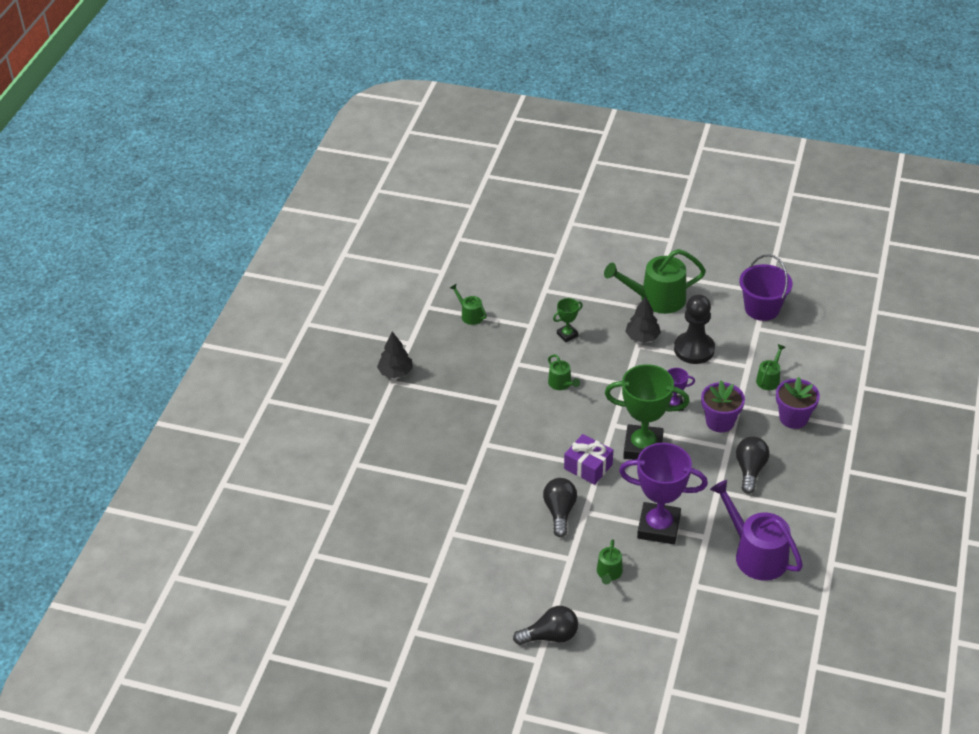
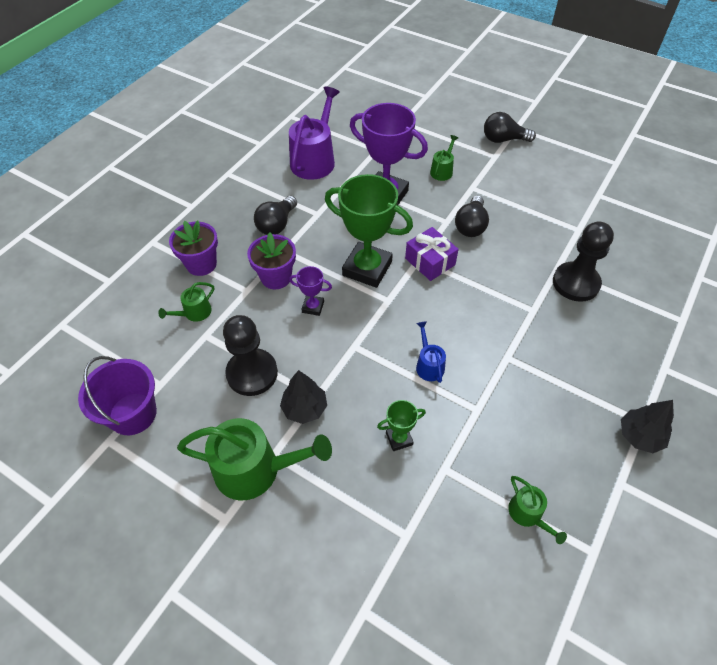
camera: 165 degrees left, 10 degrees up
(450, 476) = (576, 283): none -> black pawn
(561, 384) = (429, 365): green watering can -> blue watering can
(756, 554) = (315, 160): purple watering can -> purple watering can turned 135 degrees counterclockwise

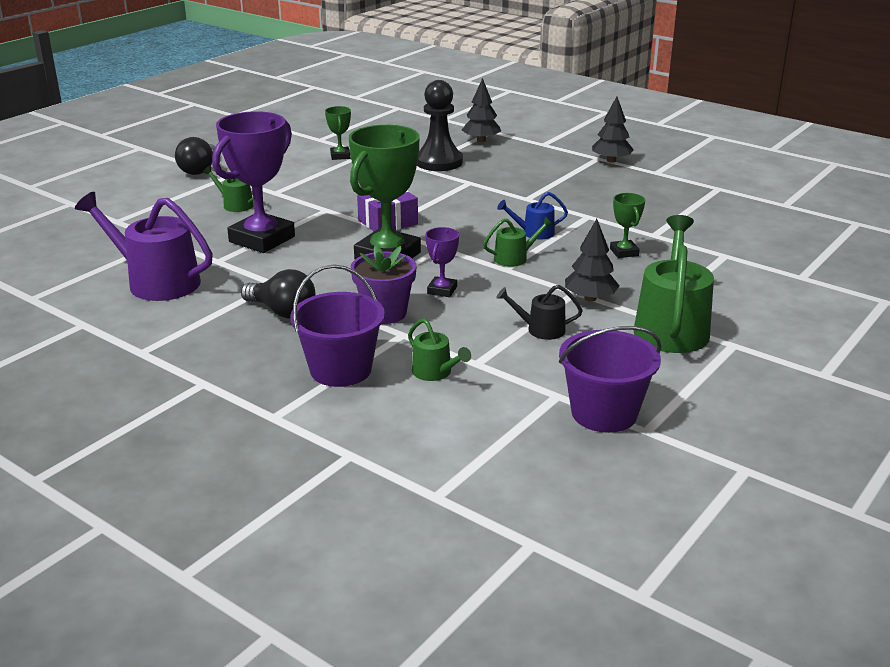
camera: 85 degrees left, 25 degrees down
(201, 264) = (341, 370): purple flower pot -> purple bucket
(252, 373) = (541, 329): black pawn -> black watering can
(471, 226) = (339, 198): black light bulb -> none
(528, 514) = (691, 206): green watering can -> green watering can (514, 258)
(563, 213) = (340, 156): none -> green trophy
(650, 312) = (481, 140): none -> black tree

